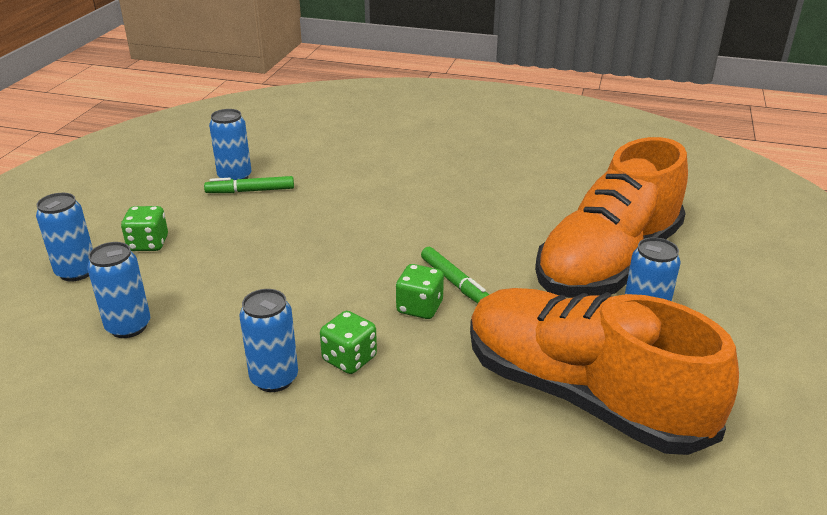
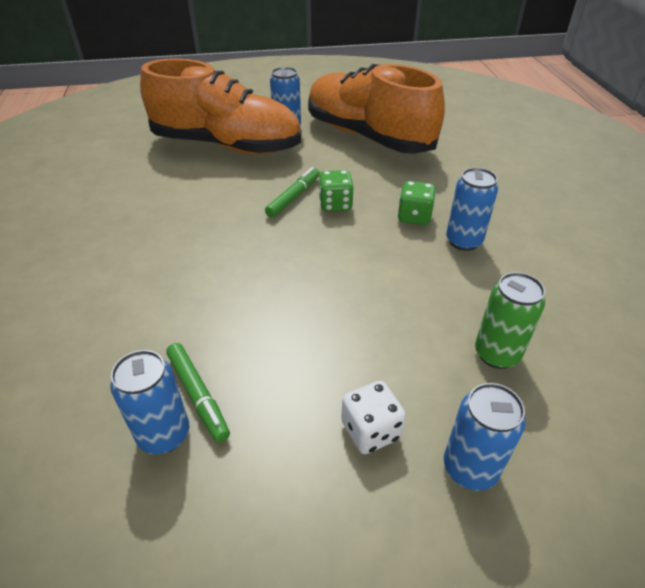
camera: 115 degrees left, 10 degrees up
(128, 327) = (496, 354): blue can -> green can
(148, 244) = (370, 430): green dice -> white dice
(582, 395) = (368, 136): orange shoe -> orange shoe turned 120 degrees clockwise

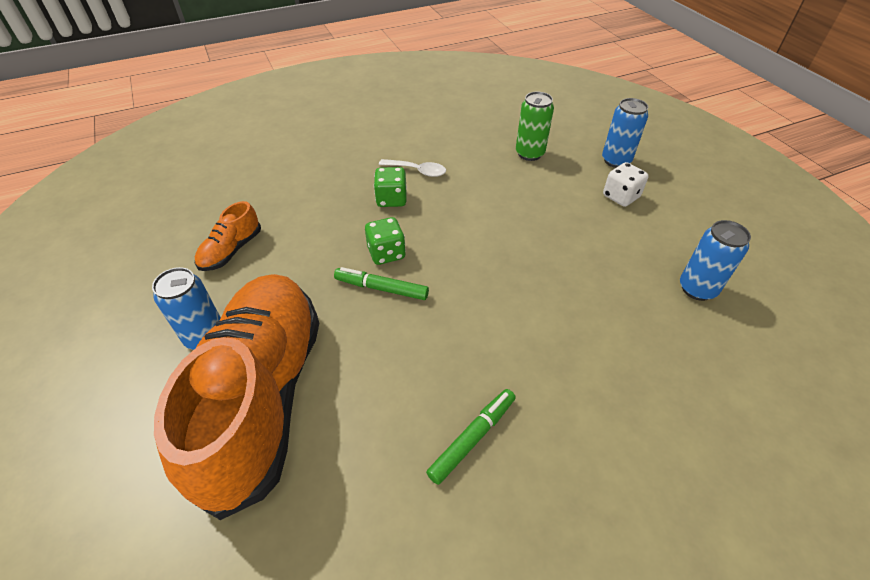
camera: 105 degrees left, 5 degrees up
(198, 395) = (656, 282): green marker -> green marker (472, 438)
(368, 136) = (231, 250): orange shoe -> orange shoe, size x0.41
(463, 241) = (417, 171): blue can -> white spoon

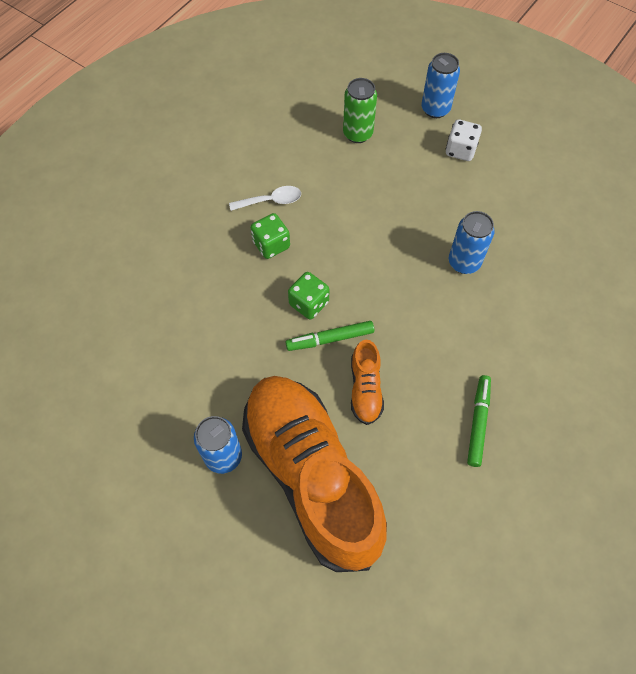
camera: 30 degrees left, 15 degrees up
(231, 250) = (171, 369): orange shoe -> orange shoe (365, 389)
(697, 289) = (560, 219): blue can -> blue can (464, 262)

